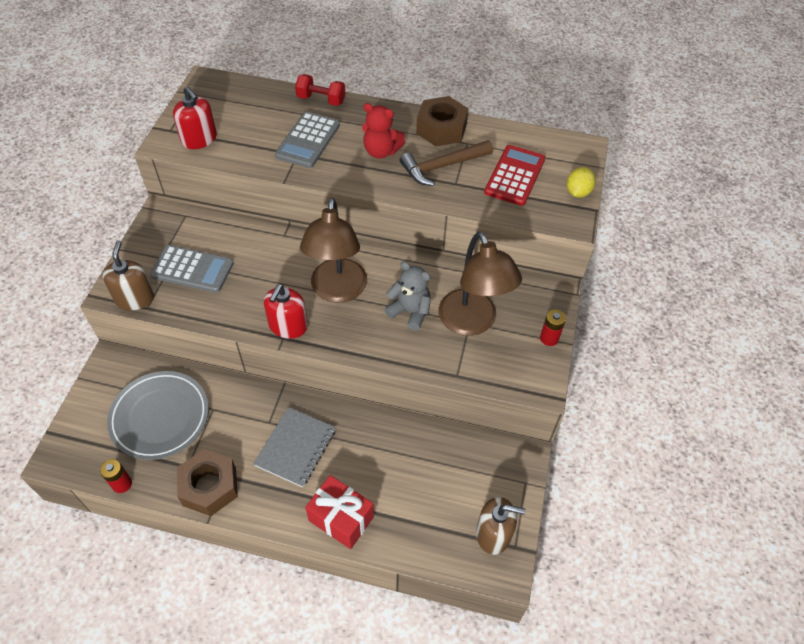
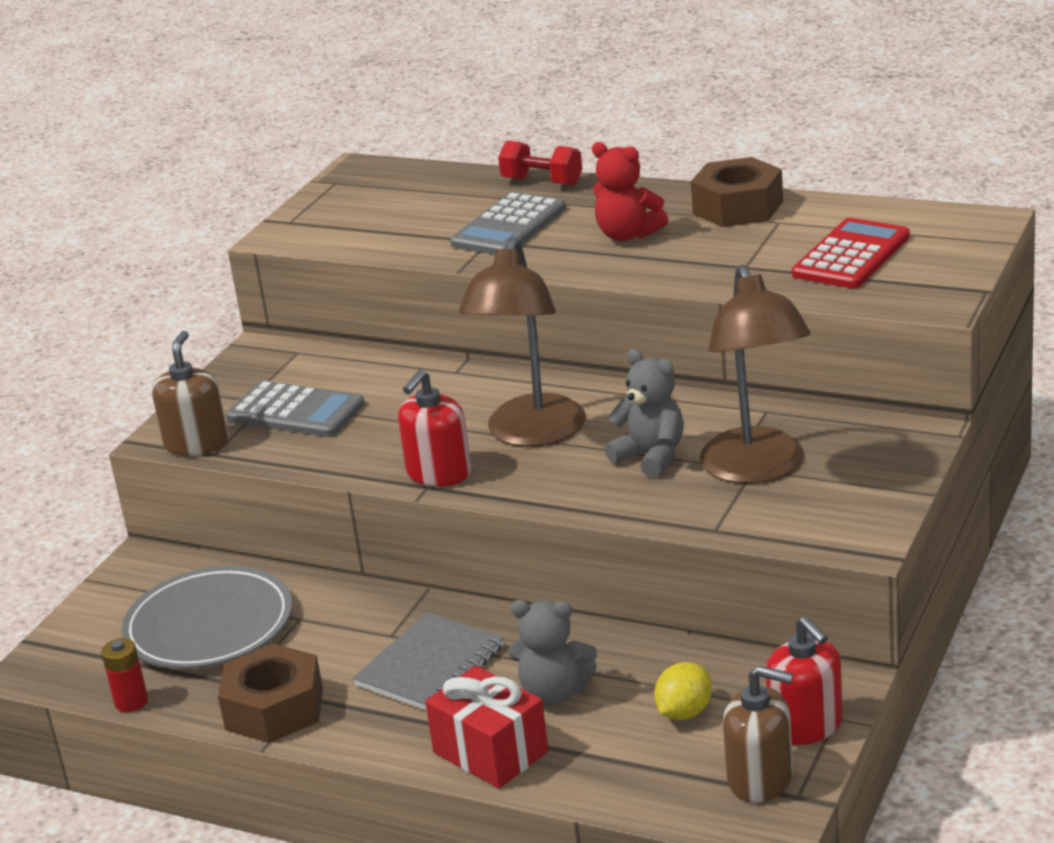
camera: 15 degrees right, 25 degrees down
(199, 139) = (333, 230): red soap dispenser -> red soap dispenser (806, 725)
(369, 467) = (554, 692): none -> grey teddy bear
(442, 167) = (727, 249): brown hammer -> none
(549, 338) = (892, 487): red battery -> none
(578, 192) = (958, 271): yellow lemon -> yellow lemon (684, 712)

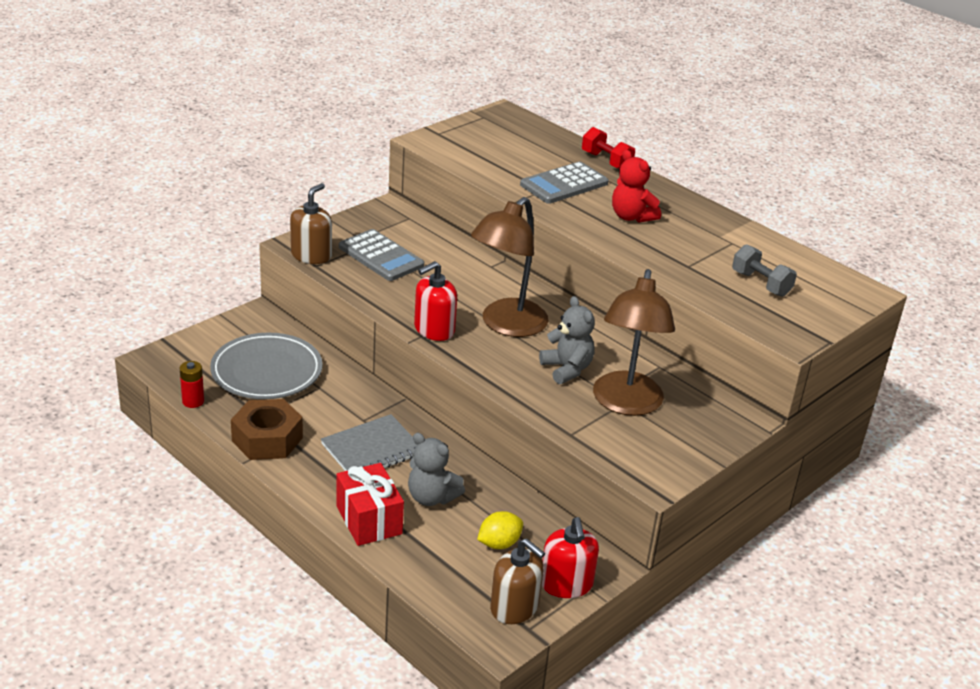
camera: 15 degrees right, 5 degrees up
(738, 207) = (714, 223): brown nut -> none
(851, 256) = (760, 284): red calculator -> grey dumbbell

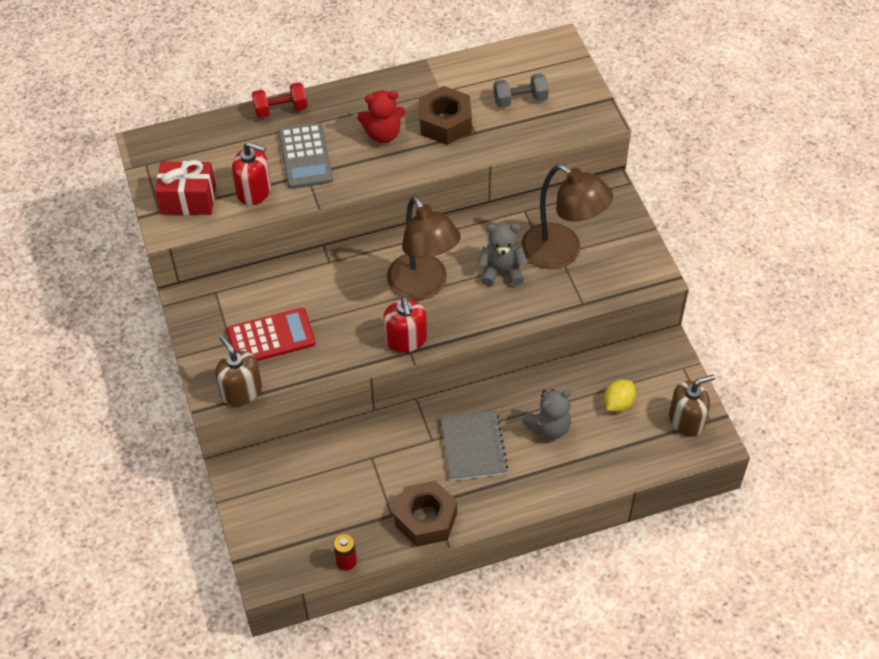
camera: 60 degrees left, 20 degrees up
(266, 371) = (329, 490): grey plate -> none
(369, 520) = (558, 479): red gift -> red gift (188, 200)
(381, 256) = (271, 337): grey calculator -> red calculator
(499, 543) = (618, 403): yellow lemon -> yellow lemon turned 45 degrees clockwise
(566, 584) = (676, 379): red soap dispenser -> red soap dispenser (254, 191)
(682, 247) = (445, 123): none -> brown nut

